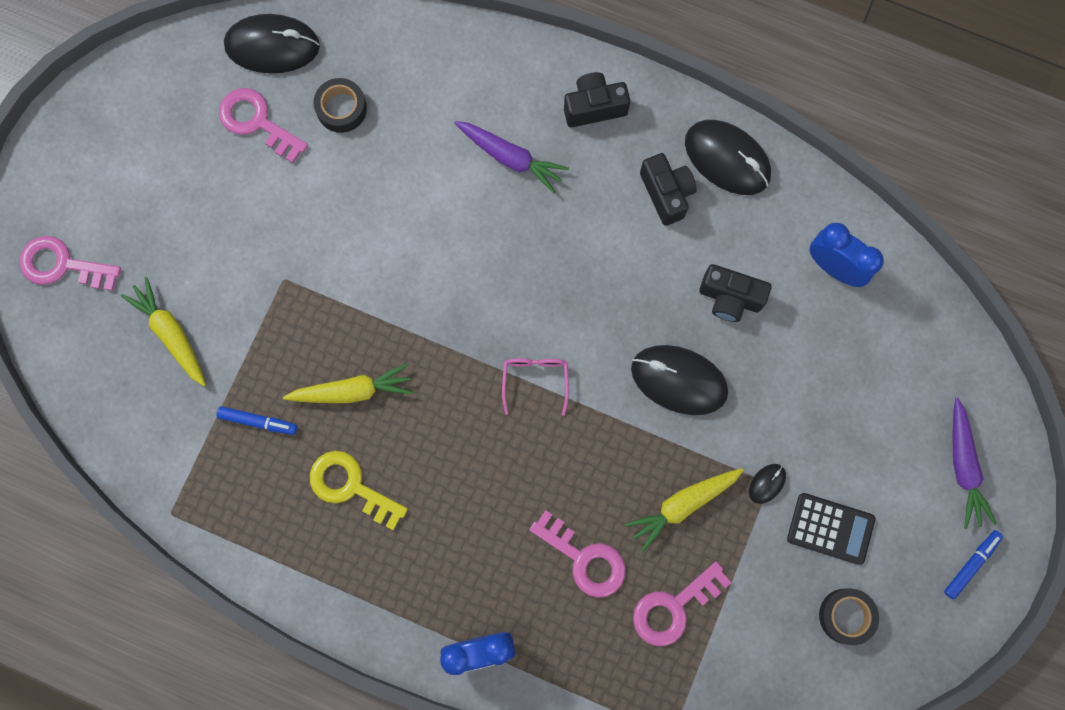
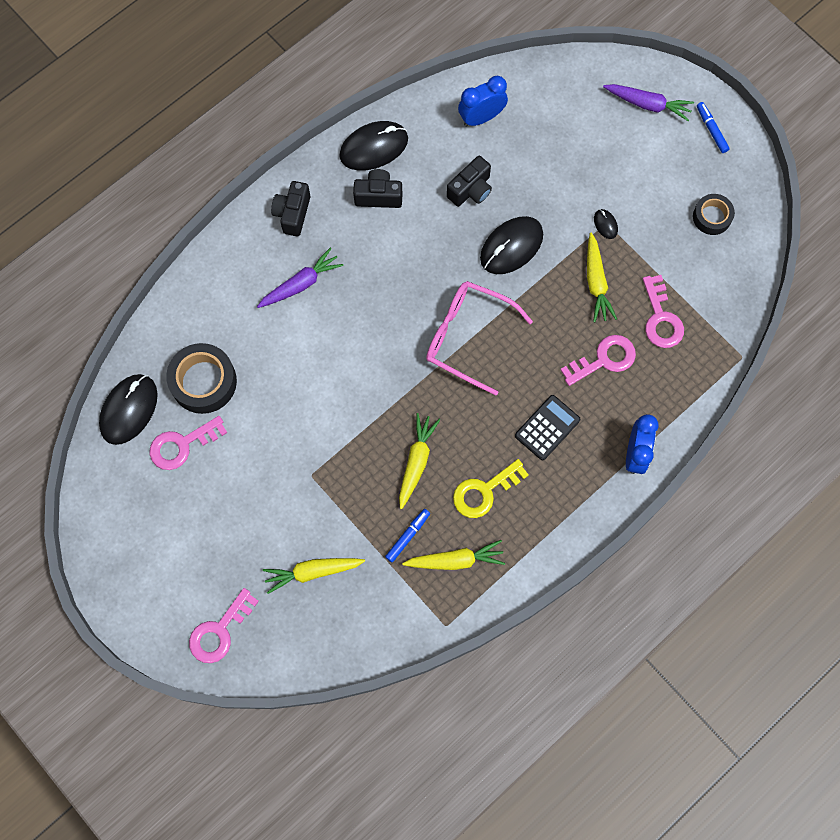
camera: 65 degrees left, 5 degrees down
(253, 490) = (455, 560): none -> yellow carrot
(341, 108) = (203, 382): black tape -> black tape, size x1.65
(535, 380) = (467, 337): pink glasses -> pink glasses, size x1.94
(830, 528) = (652, 200): black calculator -> black calculator (547, 427)

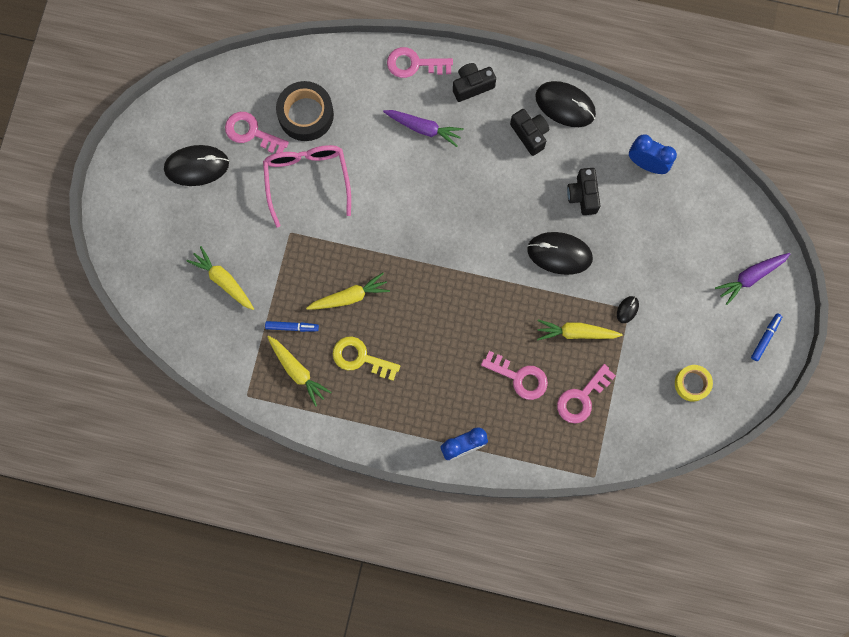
camera: 55 degrees right, 5 degrees up
(129, 410) = (251, 80): black mouse -> black mouse (197, 166)
(219, 631) = (142, 248): pink key -> pink key (414, 64)
(467, 337) = (467, 269): pink glasses -> pink glasses (307, 180)
(471, 190) = (583, 195): black camera -> black camera turned 75 degrees clockwise
(547, 427) = (438, 370): black calculator -> none
(596, 282) = (576, 333): yellow carrot -> yellow carrot turned 45 degrees clockwise
(648, 104) = (750, 277): purple carrot -> purple carrot turned 75 degrees clockwise
(712, 217) = (692, 384): black tape -> yellow tape

